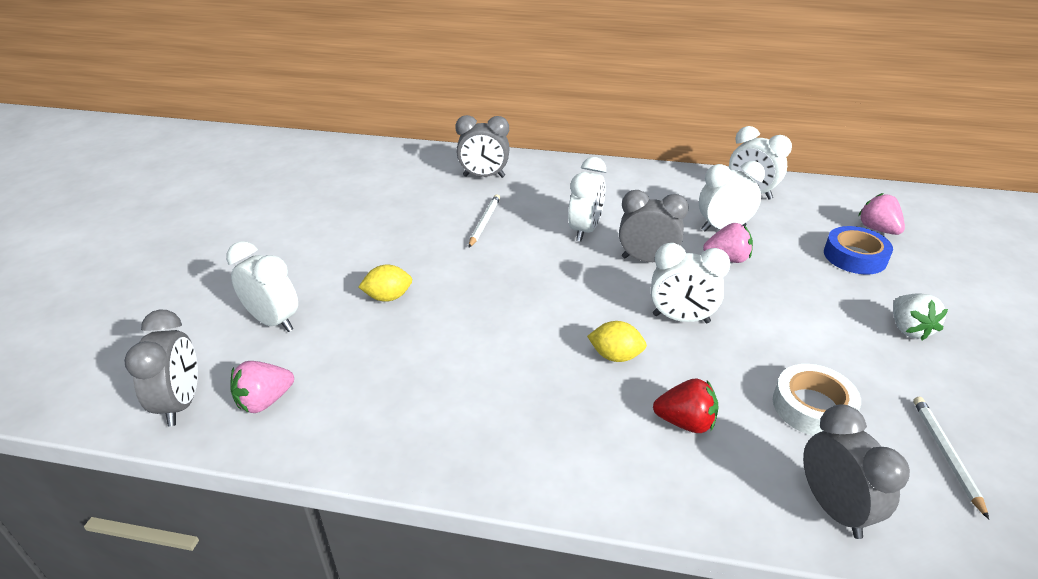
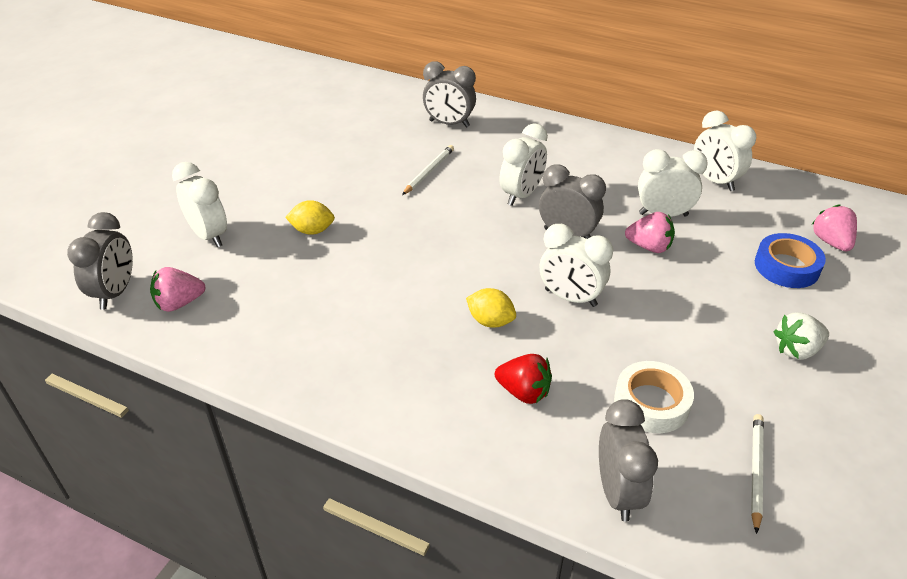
camera: 15 degrees right, 5 degrees up
(909, 329) = (796, 350): white strawberry -> white strawberry turned 60 degrees clockwise

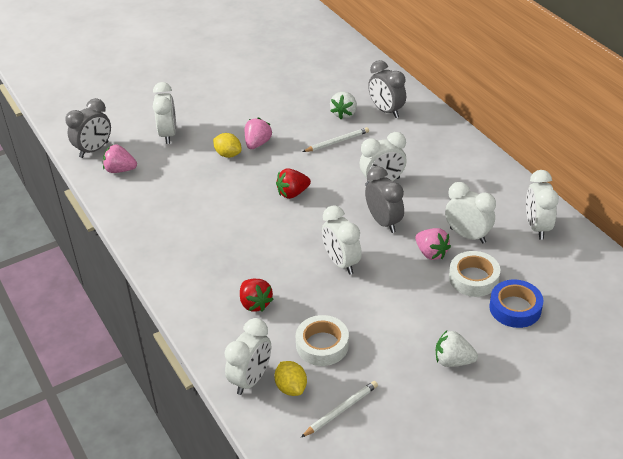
camera: 35 degrees right, 0 degrees up
(407, 141) = (344, 114): none -> white strawberry
(435, 244) = (292, 193): none -> red strawberry
(490, 321) = (278, 255): yellow lemon -> yellow lemon (291, 387)
(618, 492) = (251, 379): grey clock -> white clock
(717, 254) = (473, 278): none -> white tape
(831, 242) = (573, 307): pink strawberry -> pink strawberry (257, 143)

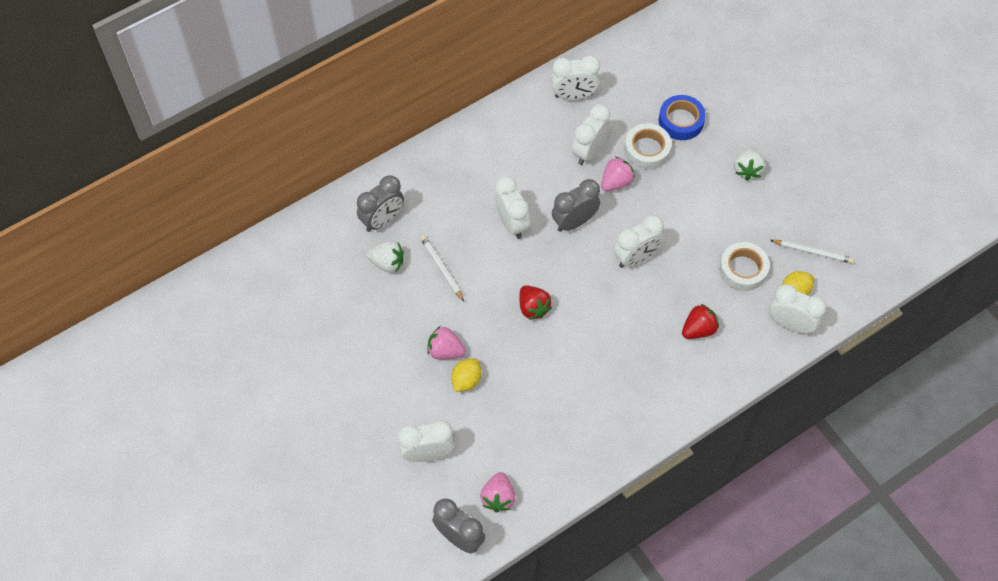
camera: 95 degrees left, 20 degrees up
(341, 410) = (812, 252): white pencil -> white pencil turned 150 degrees clockwise

